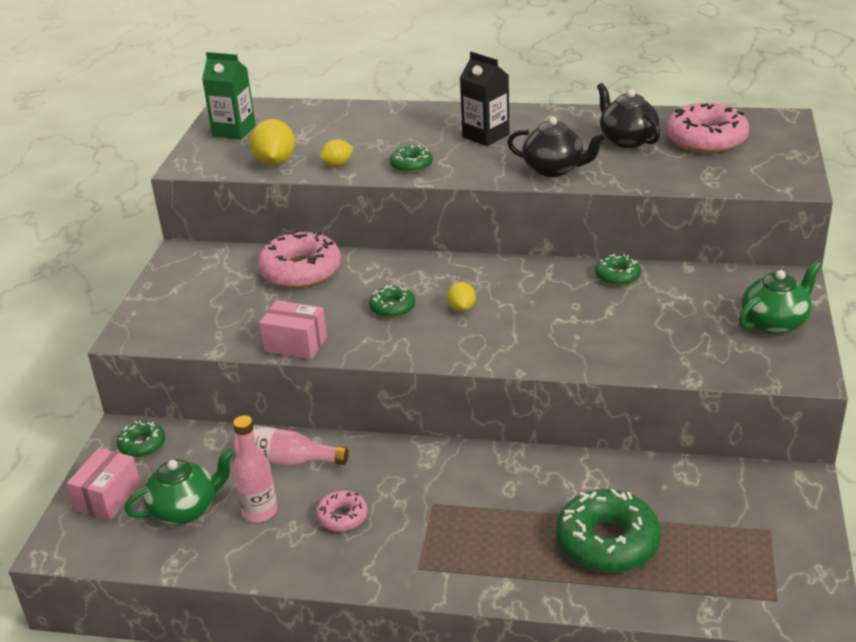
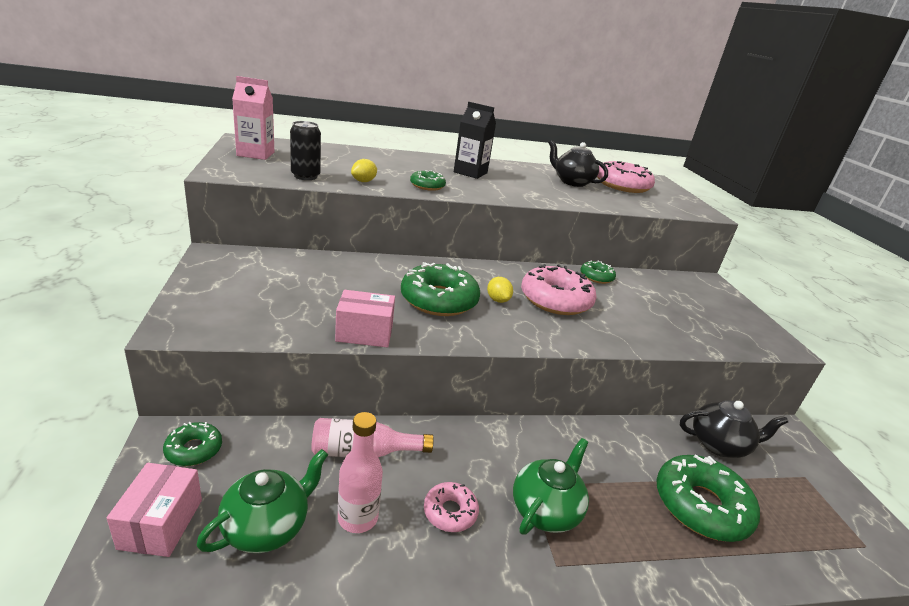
camera: 25 degrees left, 5 degrees down
(234, 131) = (255, 154): green carton -> pink carton
(275, 162) = (305, 176): yellow lemon -> black can
(300, 271) = (339, 270): pink donut -> pink donut (555, 300)
(392, 308) = (439, 300): green donut -> green donut, size x1.91
(554, 169) = (539, 195): black teapot -> black teapot (719, 445)
(775, 322) = (727, 309): green teapot -> green teapot (545, 510)

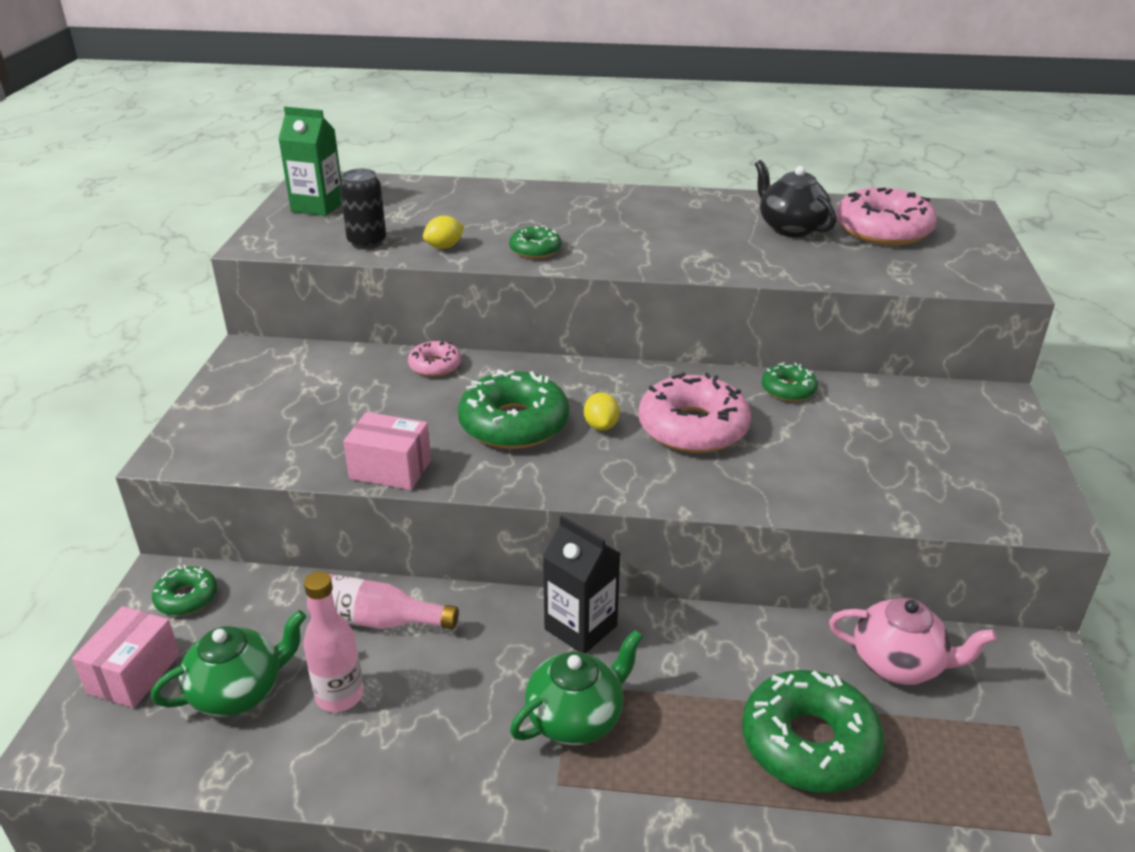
camera: 20 degrees right, 5 degrees up
(255, 154) = (317, 206): pink carton -> green carton
(450, 512) = (451, 704): pink donut -> pink donut (435, 366)
(470, 172) = (621, 219): black carton -> black carton (580, 627)
(719, 445) = (899, 664): black teapot -> pink teapot

